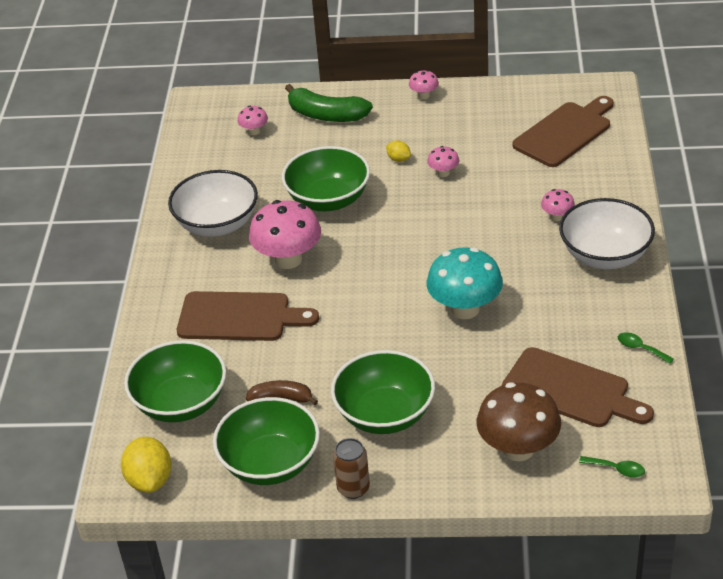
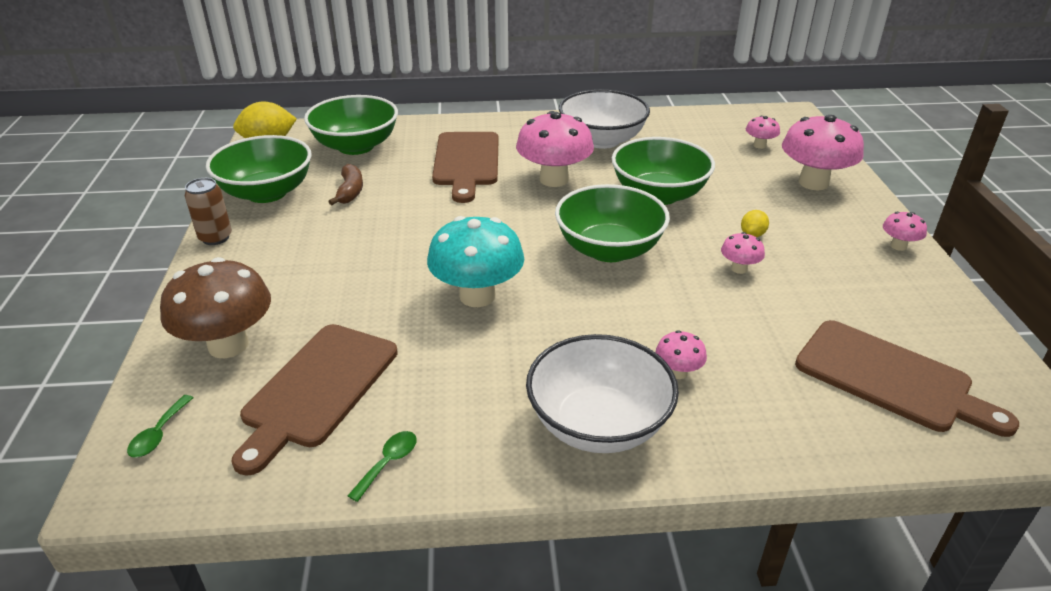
camera: 80 degrees right, 5 degrees down
(326, 115) = (813, 183): green banana -> pink mushroom
(385, 414) = (313, 250): green bowl -> green bowl (609, 249)

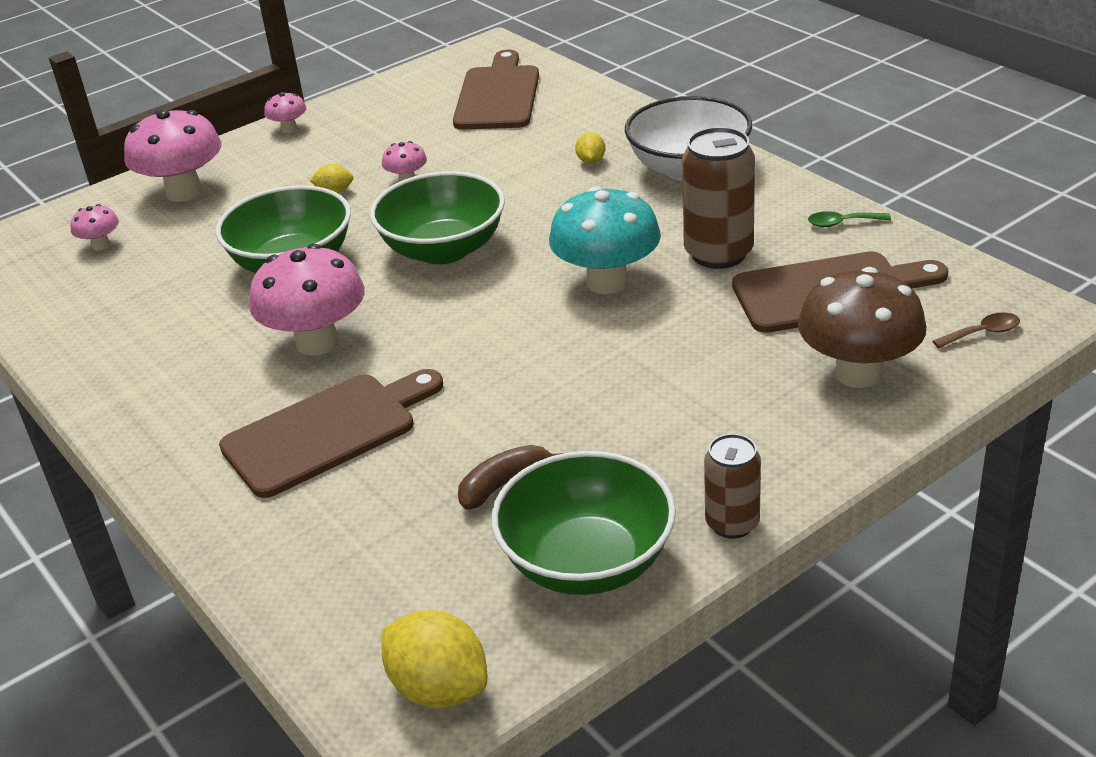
camera: 120 degrees left, 0 degrees up
(158, 434) = (982, 333): green spoon -> brown spoon
(356, 146) = (366, 569): green bowl -> none
(442, 364) = (718, 253): none -> brown can
(602, 140) = (165, 354): white bowl -> none
(678, 372) = (591, 161): pink mushroom -> yellow lemon

